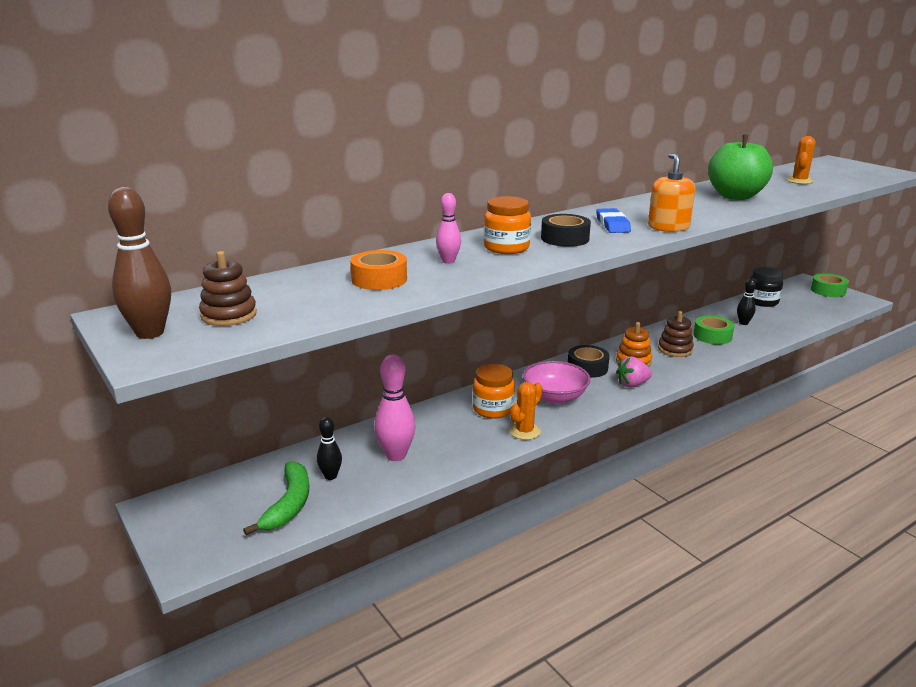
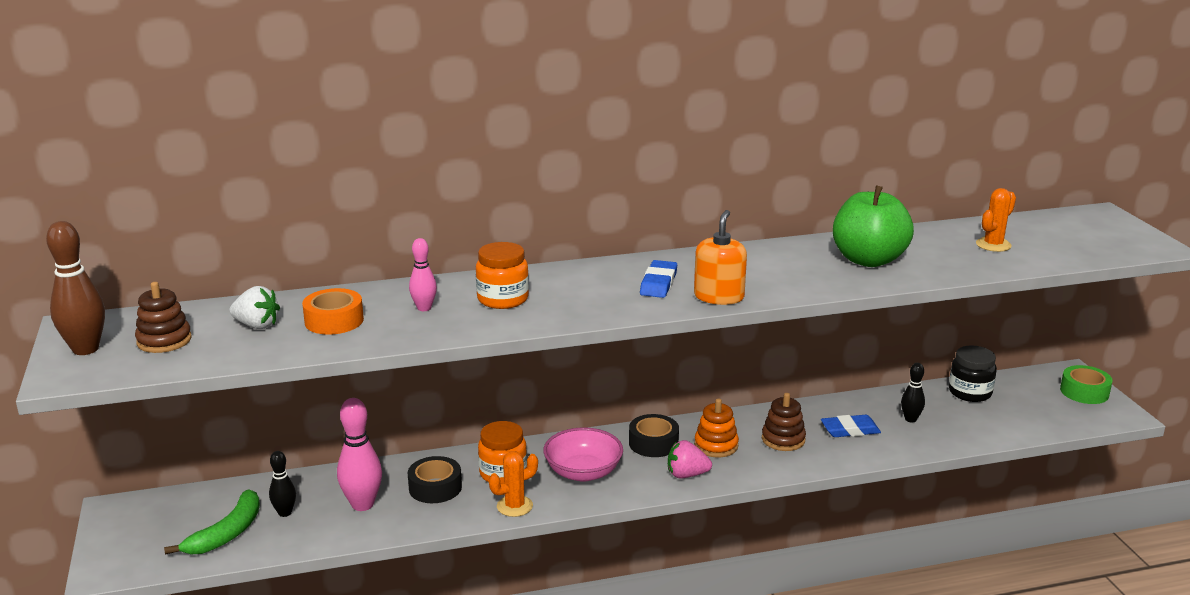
camera: 20 degrees right, 0 degrees up
(310, 292) = (257, 325): none -> white strawberry
(565, 238) = (580, 296): black tape -> black tape (435, 487)
(712, 336) = (850, 430): green tape -> blue eraser

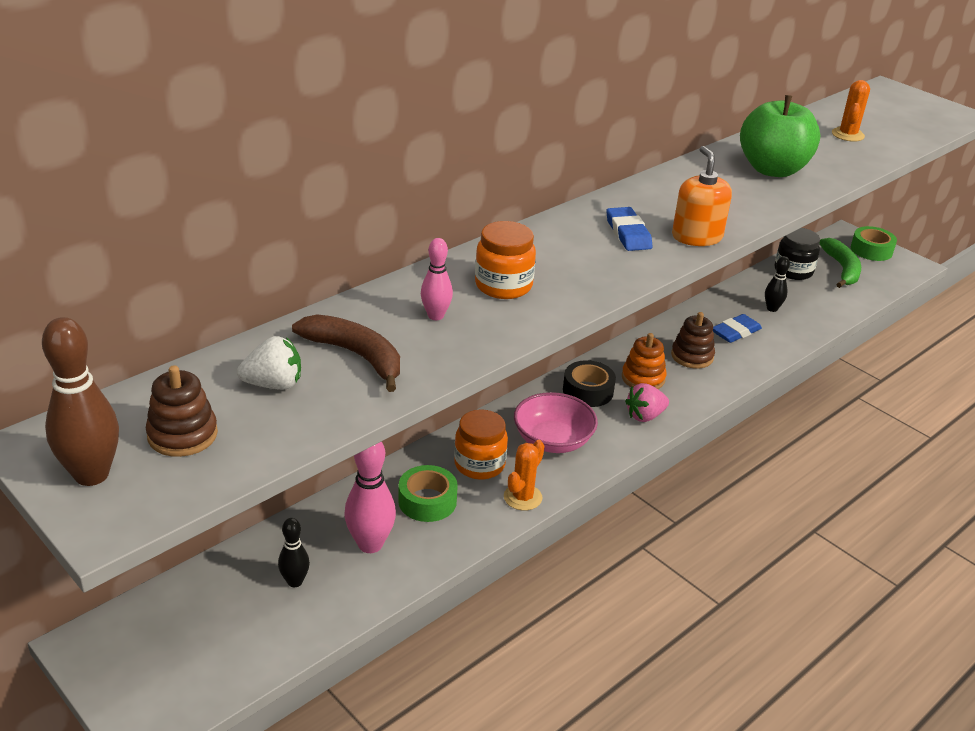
camera: 30 degrees left, 10 degrees up
(227, 533) = (252, 628): green banana -> green banana (842, 269)
(334, 321) = (356, 356): orange tape -> brown banana
(435, 487) = (427, 501): black tape -> green tape

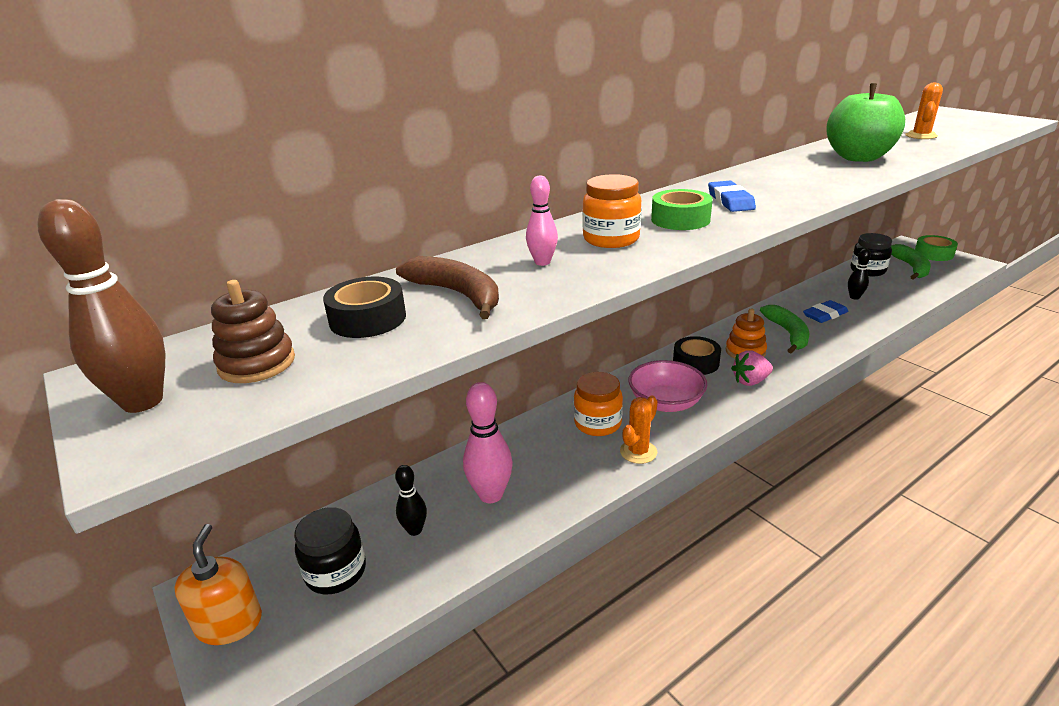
camera: 10 degrees right, 5 degrees down
(220, 624) = (336, 572): none -> black jar
(274, 384) = (368, 319): white strawberry -> black tape
(427, 501) = (548, 455): green tape -> green tape (680, 219)
(692, 356) = (788, 334): brown stacking toy -> green banana
(697, 237) = (798, 200): orange soap dispenser -> orange soap dispenser (229, 623)

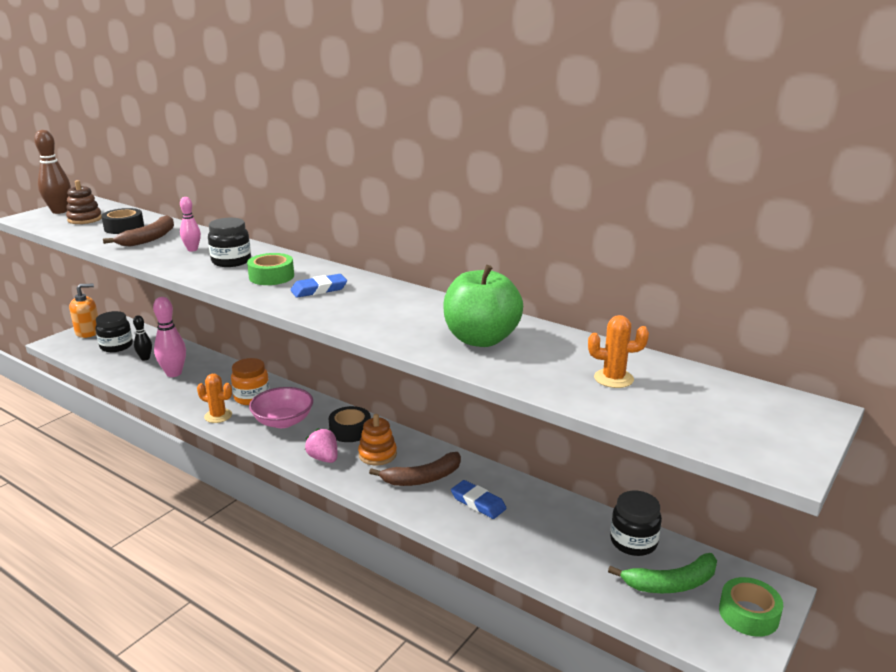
camera: 70 degrees right, 5 degrees down
(611, 239) = (231, 261): orange jar -> black jar
(788, 334) = (422, 478): green banana -> brown banana
(854, 297) = (538, 526): black bowling pin -> none

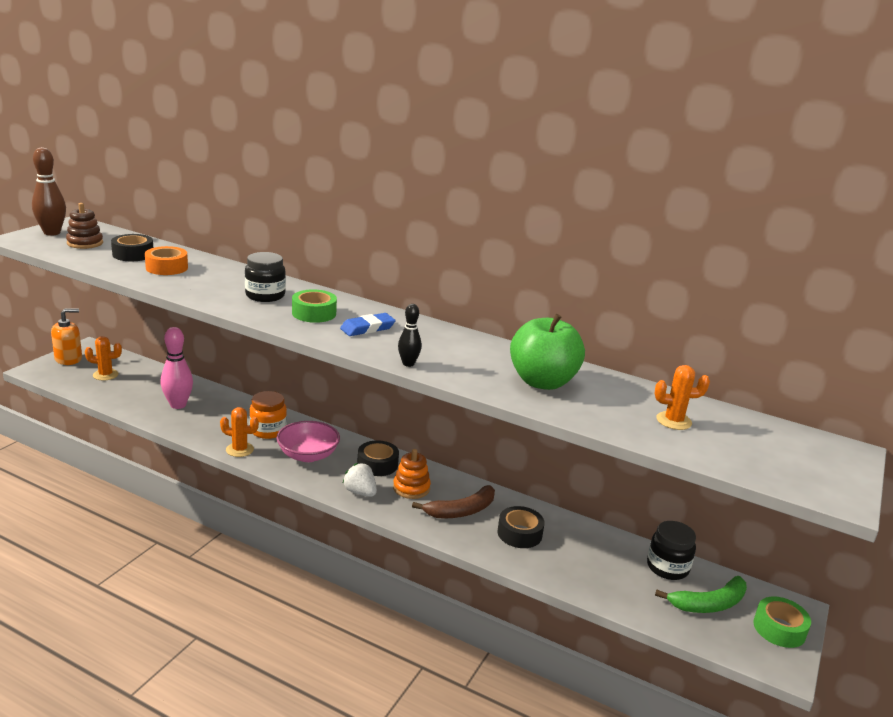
camera: 10 degrees left, 0 degrees up
(116, 346) = (105, 375): black jar -> orange cactus
(145, 358) = (141, 388): black bowling pin -> black bowling pin (408, 364)
(149, 238) = (167, 267): brown banana -> orange tape
(192, 249) = (218, 281): pink bowling pin -> none
(323, 458) = (360, 492): pink strawberry -> white strawberry
(478, 502) = (519, 533): blue eraser -> black tape

